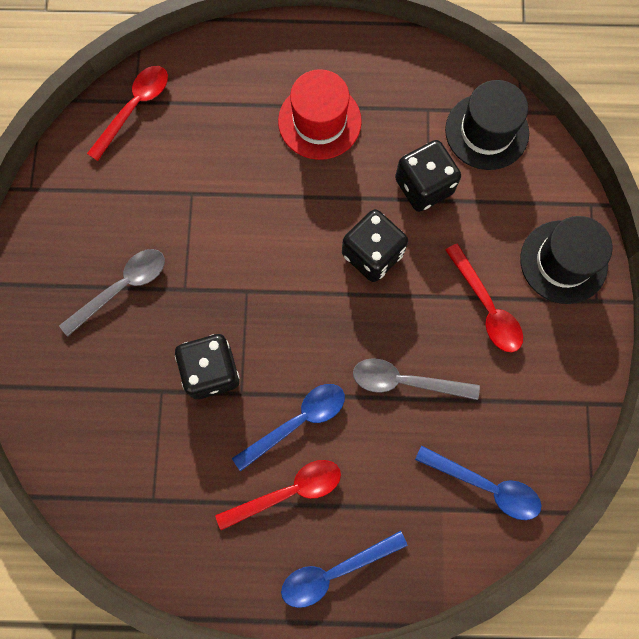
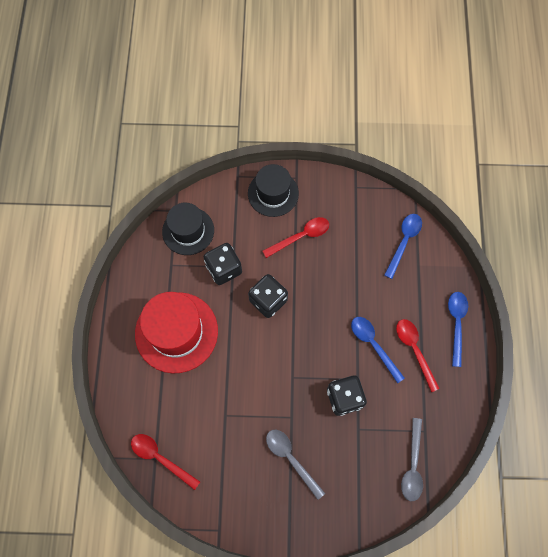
camera: 90 degrees left, 5 degrees down
(319, 121) = (176, 332): red hat -> red hat, size x1.52
(334, 571) = (456, 324): blue spoon -> blue spoon turned 150 degrees counterclockwise
(405, 381) = (346, 283): grey spoon -> grey spoon (412, 465)

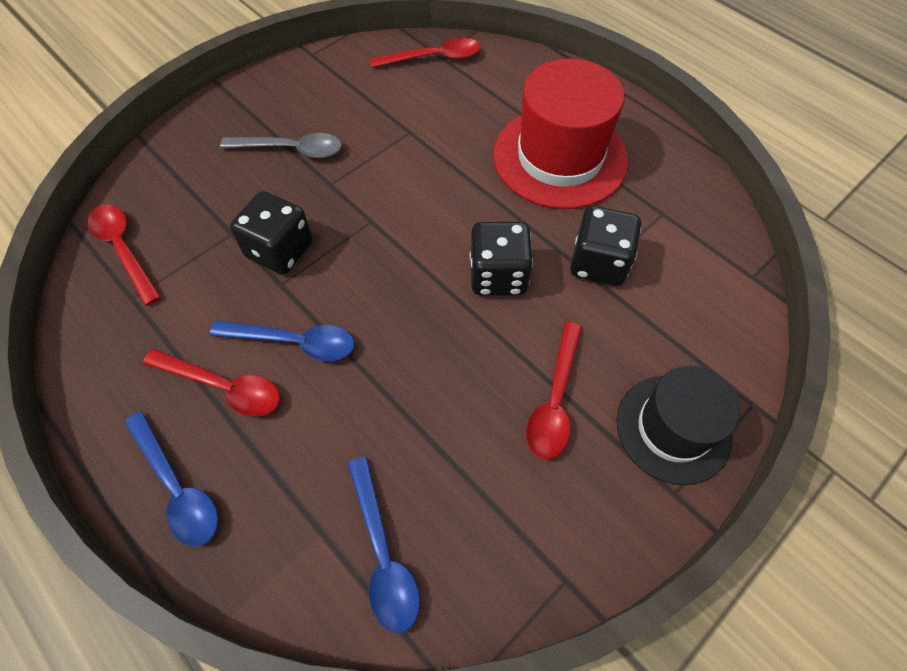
camera: 135 degrees right, 10 degrees down
(188, 231) = (702, 267): black hat -> none
(412, 465) = (124, 249): grey spoon -> red spoon

